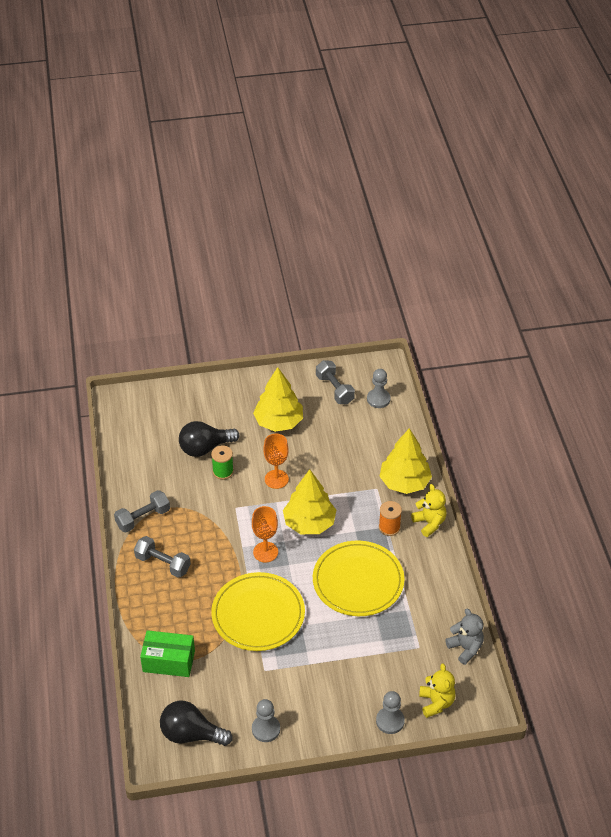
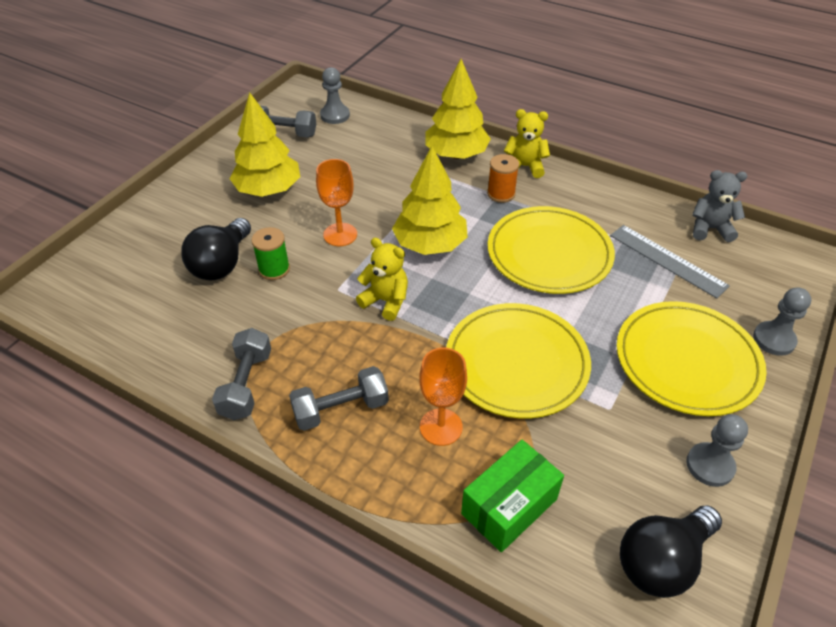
camera: 50 degrees left, 0 degrees up
(265, 552) = (430, 302): orange goblet -> orange goblet (441, 427)
(332, 688) = (687, 361): none -> yellow plate
(411, 640) = (667, 260): none -> grey ruler
(436, 703) = (771, 289): yellow teddy bear -> yellow teddy bear (386, 301)

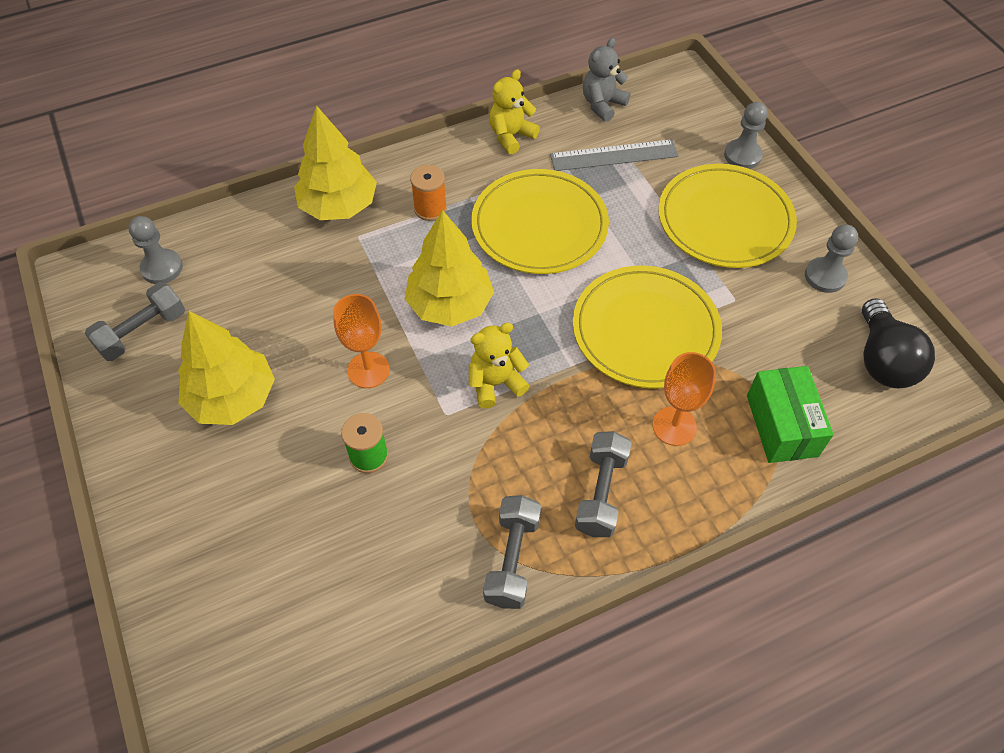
camera: 55 degrees left, 10 degrees up
(221, 264) = (316, 502): black light bulb -> none
(246, 384) = (512, 559): grey dumbbell -> grey dumbbell turned 60 degrees clockwise
(524, 167) = (409, 167): yellow teddy bear -> yellow teddy bear (511, 136)

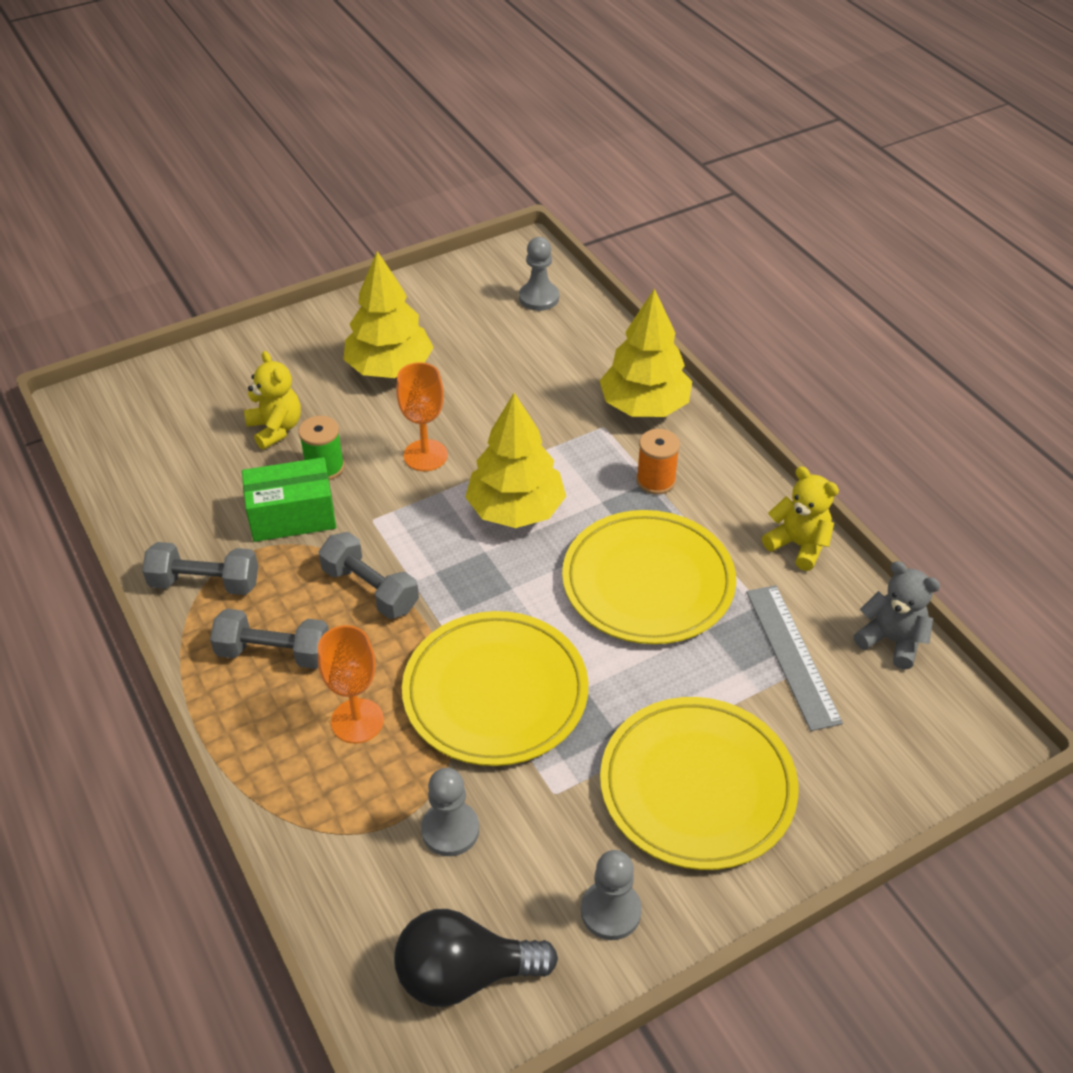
camera: 85 degrees right, 10 degrees down
(142, 332) = (461, 300): grey dumbbell -> grey dumbbell (370, 589)
(495, 383) = (412, 556): yellow teddy bear -> yellow teddy bear (276, 429)
(742, 155) = (835, 815): grey pawn -> grey pawn (450, 830)
(781, 425) = (357, 836): green box -> green box (292, 516)

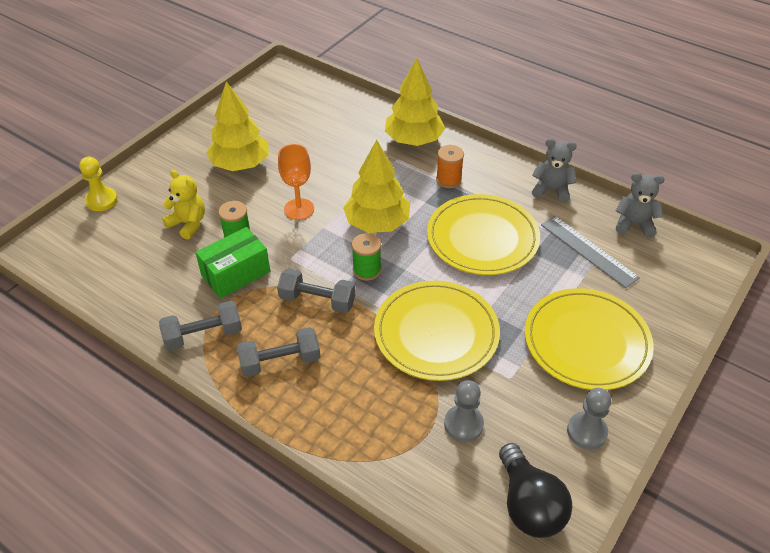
camera: 25 degrees left, 0 degrees up
(193, 363) = (101, 200): none -> yellow pawn
(357, 721) = (362, 382): orange goblet -> none
(460, 571) = (367, 270): none -> green spool
(464, 974) = (529, 505): black light bulb -> black light bulb turned 75 degrees counterclockwise
(539, 298) = (308, 96): grey pawn -> none
(798, 545) = (551, 190): yellow teddy bear -> grey teddy bear

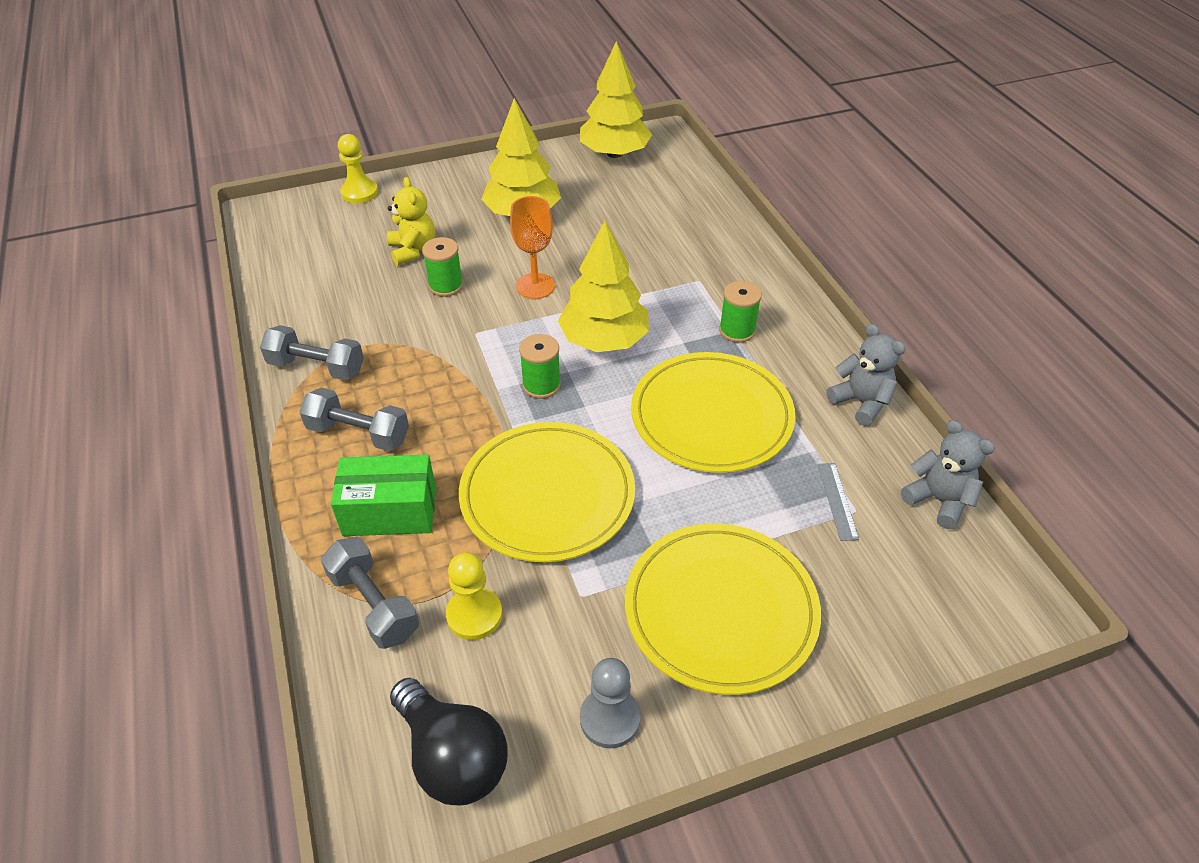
camera: 35 degrees right, 0 degrees up
(235, 273) = (407, 321): green box -> green box (390, 511)
(317, 300) = (458, 390): grey dumbbell -> grey dumbbell (374, 604)
(414, 140) = (739, 268): yellow tree -> yellow tree (614, 153)
(448, 180) = (737, 330): orange spool -> green spool
(463, 424) = (474, 615): grey pawn -> yellow pawn
(529, 505) = (452, 757): black light bulb -> black light bulb turned 60 degrees counterclockwise
(588, 251) = (837, 501): grey ruler -> grey ruler, size x0.56

